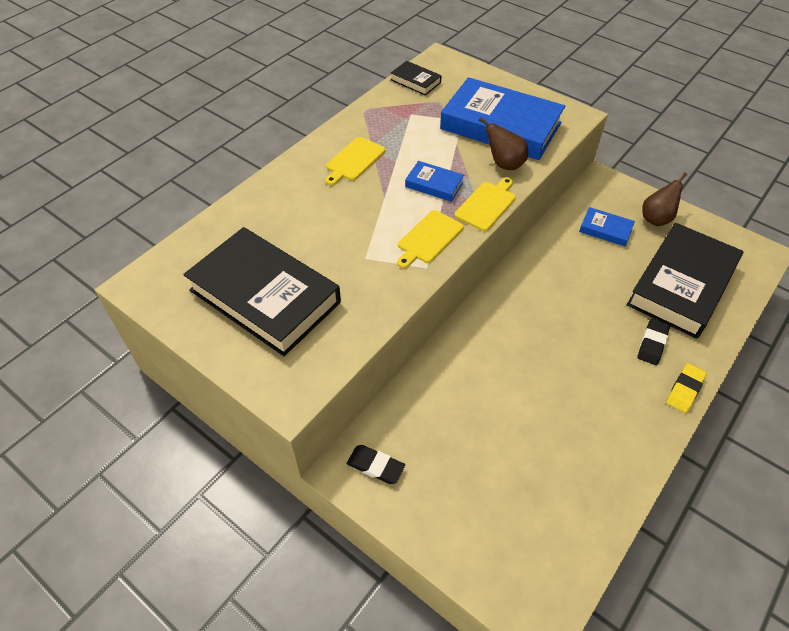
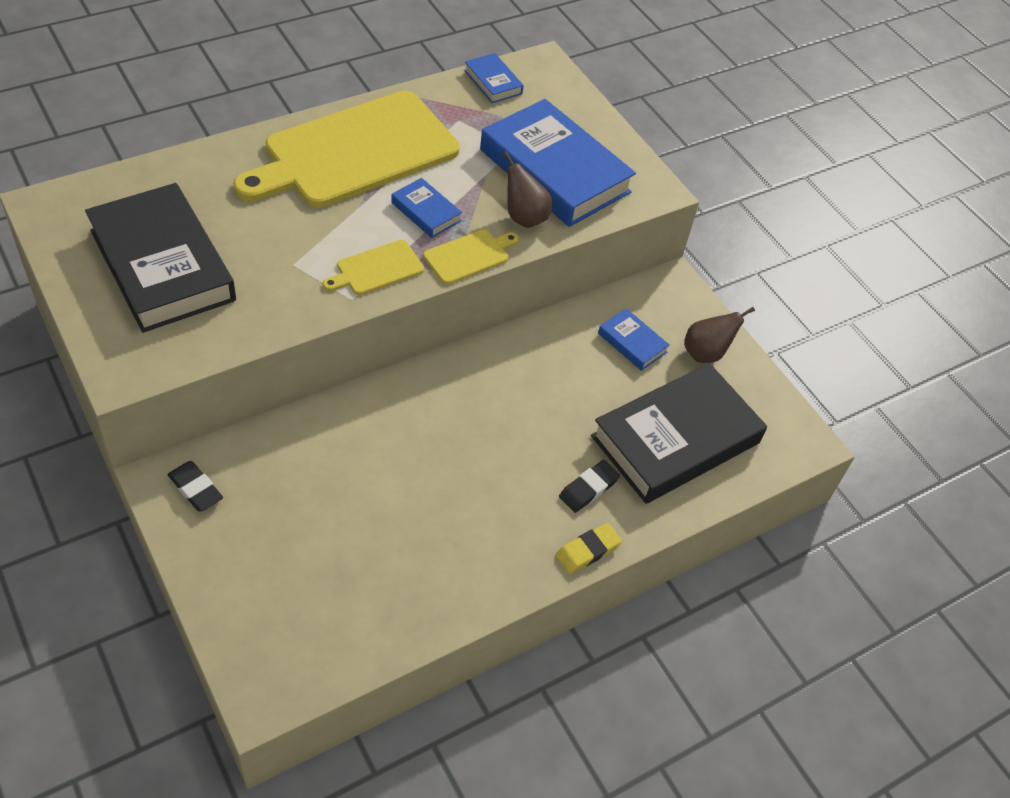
camera: 15 degrees right, 0 degrees up
(354, 160) = (355, 152): yellow cutting board -> yellow cutting board, size x2.42
(415, 81) = (493, 82): black book -> blue book

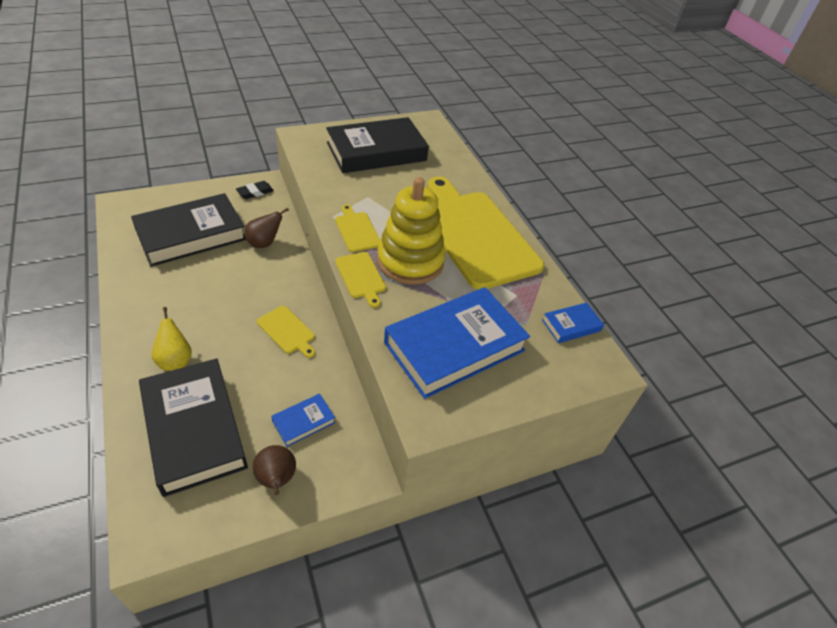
camera: 100 degrees right, 5 degrees down
(333, 550) = (191, 235): none -> black book
(426, 212) = (410, 261): blue book -> yellow stacking toy
(506, 382) = (287, 331): none -> yellow cutting board
(524, 217) = (398, 316): brown pear -> brown pear (264, 243)
(587, 550) = (126, 349): yellow eraser -> none
(588, 488) = (175, 360): black eraser -> yellow pear

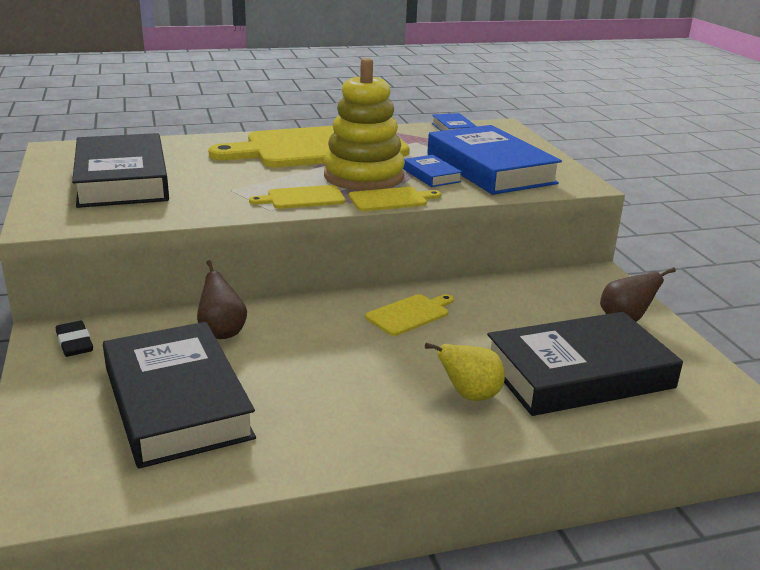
camera: 80 degrees left, 20 degrees down
(303, 422) = (547, 305): blue book -> blue book (431, 175)

